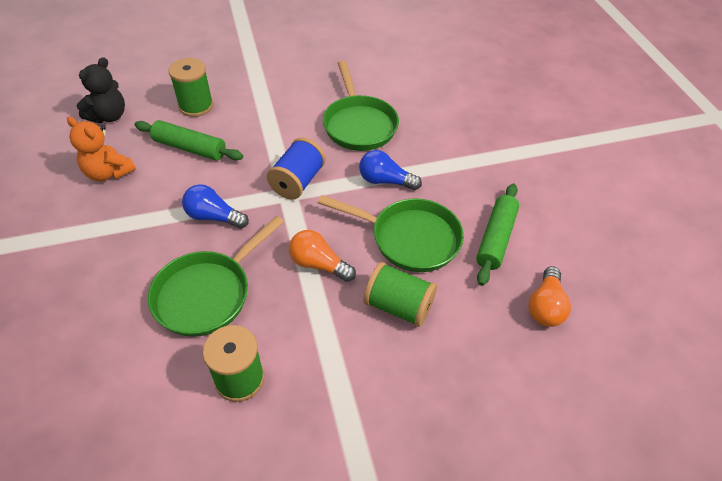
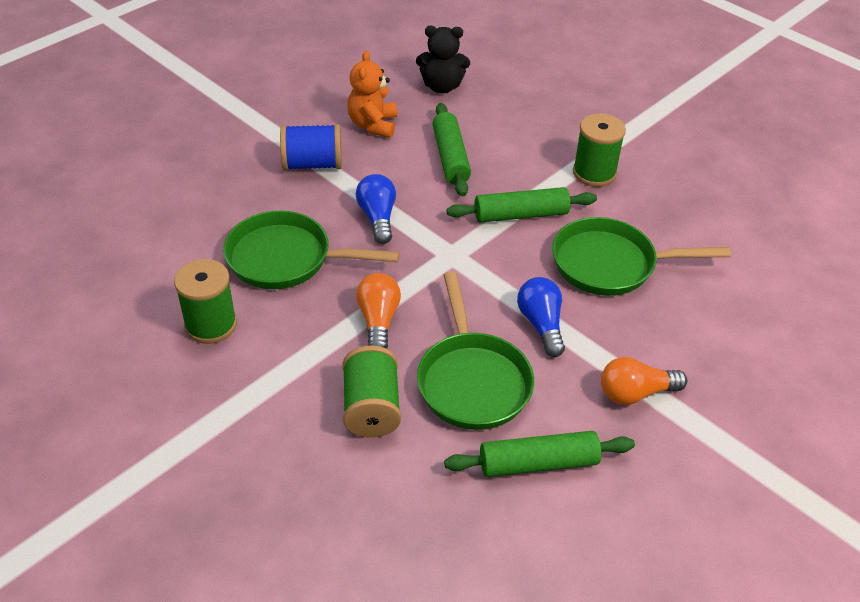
camera: 60 degrees right, 5 degrees down
(196, 106) = (511, 132): green spool -> green spool (594, 173)
(280, 142) = (521, 215): none -> green rolling pin
(297, 182) = (475, 254): blue spool -> blue spool (312, 164)
(359, 124) = (610, 264): green pan -> green pan turned 45 degrees clockwise
(545, 306) = (469, 550): orange light bulb -> orange light bulb (635, 393)

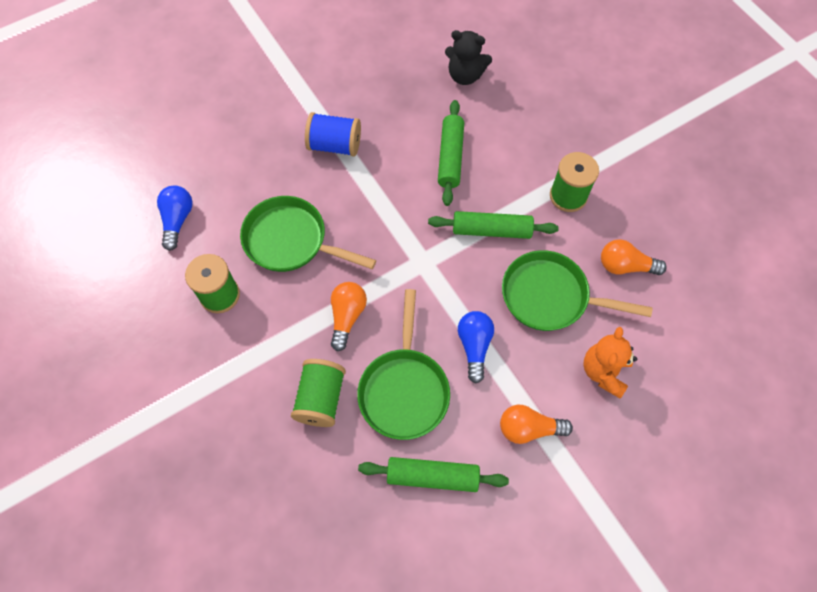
camera: 15 degrees right, 20 degrees up
(373, 125) = (395, 110): orange teddy bear -> orange teddy bear (604, 371)
(377, 218) = (373, 212): blue light bulb -> blue light bulb (177, 220)
(681, 224) = (625, 266): none -> orange light bulb

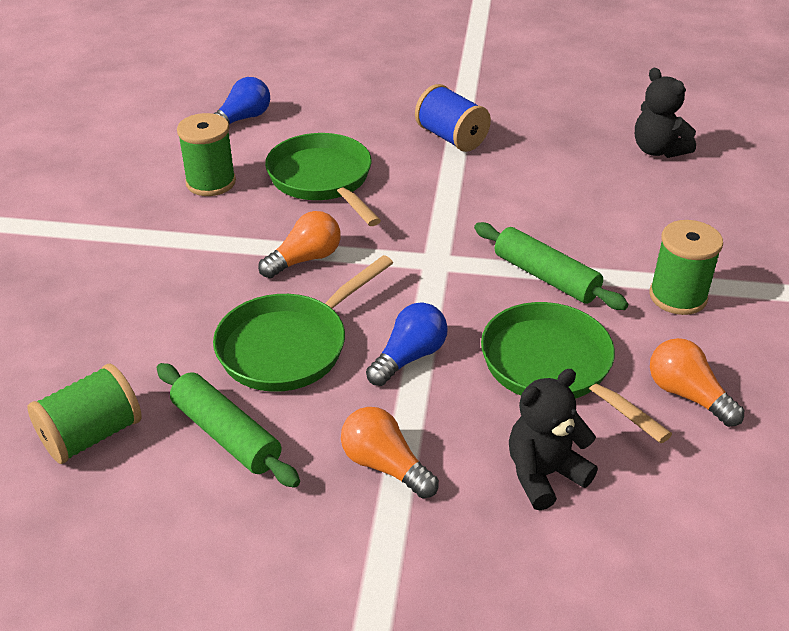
camera: 40 degrees right, 25 degrees down
(321, 398) = (200, 303): green spool -> green spool (92, 435)
(450, 157) = (566, 200): green rolling pin -> none
(604, 371) = (544, 474): orange teddy bear -> black teddy bear

